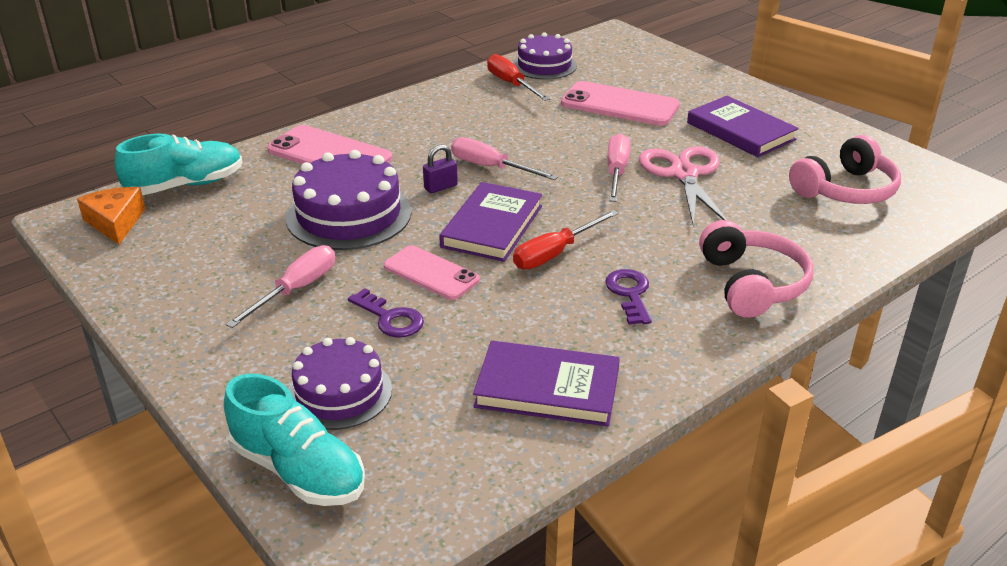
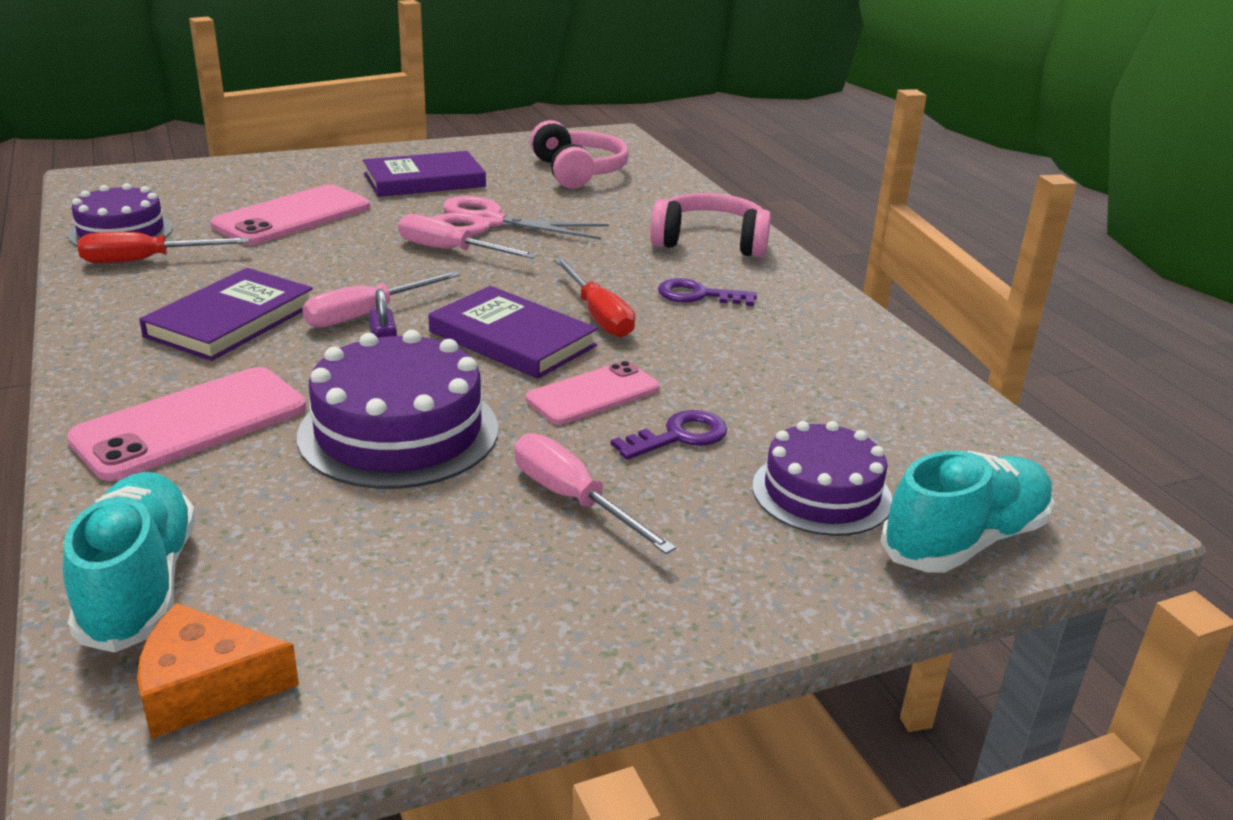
camera: 75 degrees left, 5 degrees down
(547, 388) = (845, 367): purple book -> purple book (231, 320)

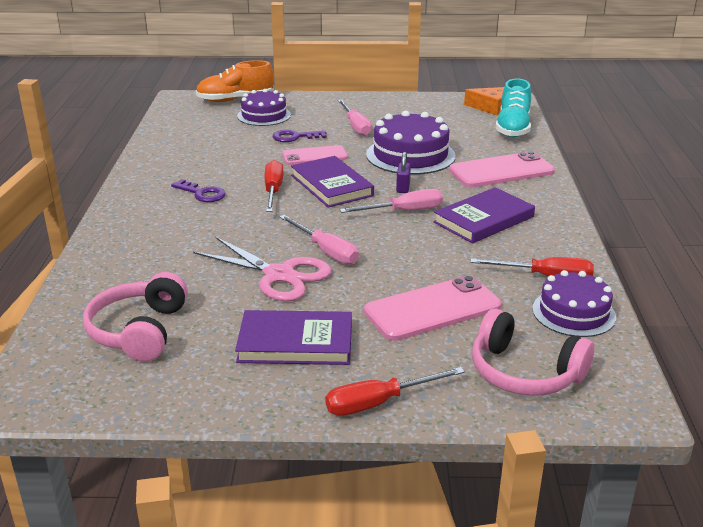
camera: 155 degrees left, 0 degrees up
(326, 159) = (379, 403): none -> red screwdriver
(710, 242) = (139, 229): pink headphones -> pink headphones (524, 372)
(965, 540) = (235, 100): turquoise shoe -> orange shoe

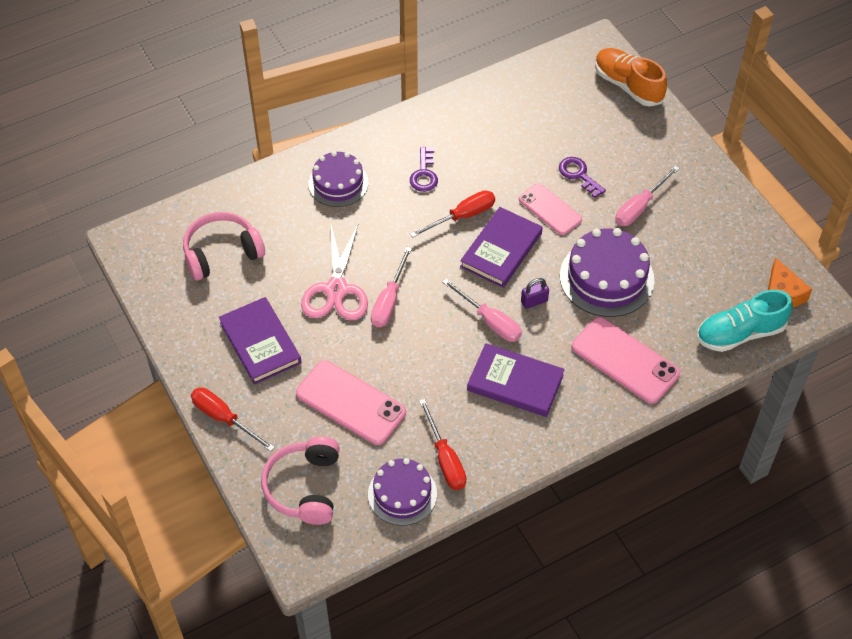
camera: 60 degrees right, 25 degrees up
(264, 115) = (609, 127): purple cake -> purple cake (338, 183)

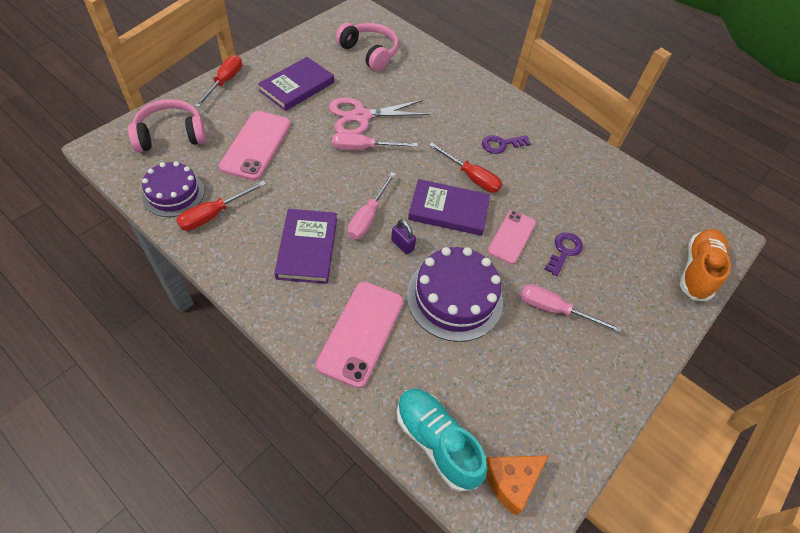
camera: 65 degrees right, 0 degrees up
(338, 183) = (463, 97): purple cake -> none

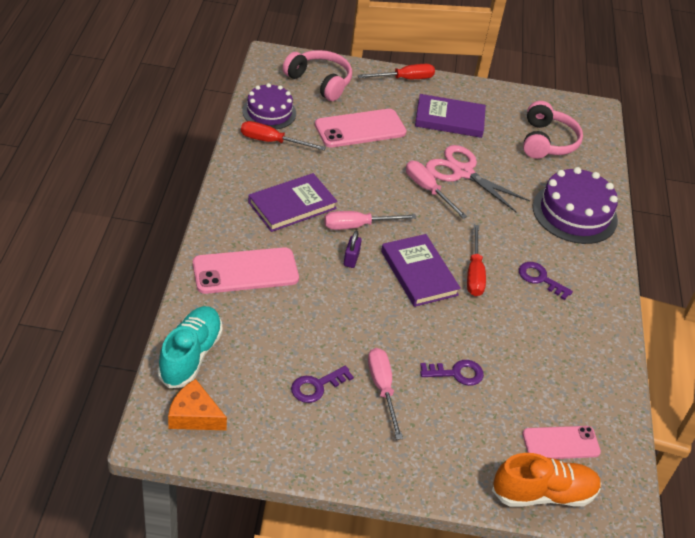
camera: 55 degrees right, 10 degrees down
(454, 297) = (330, 314): purple cake -> purple cake (574, 213)
(511, 237) = (434, 328): pink phone -> pink phone (560, 443)
(528, 356) = (316, 386): none -> purple key

